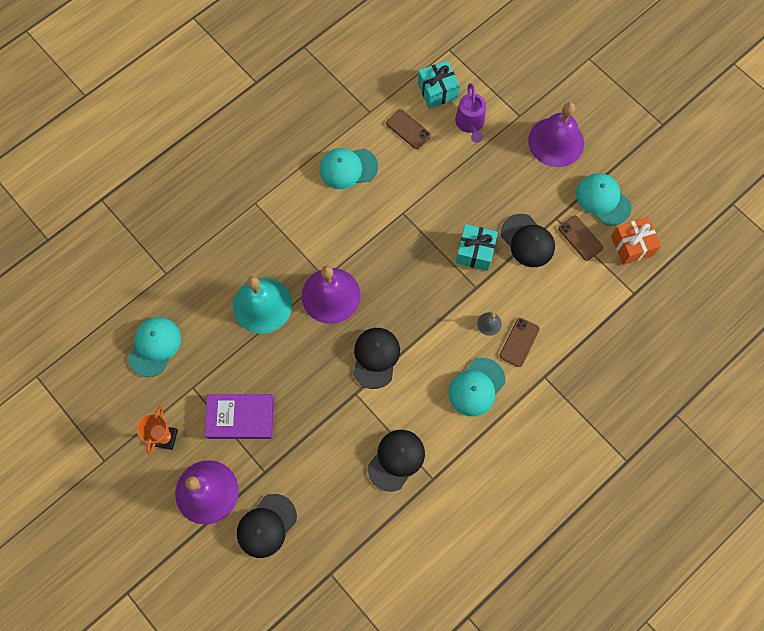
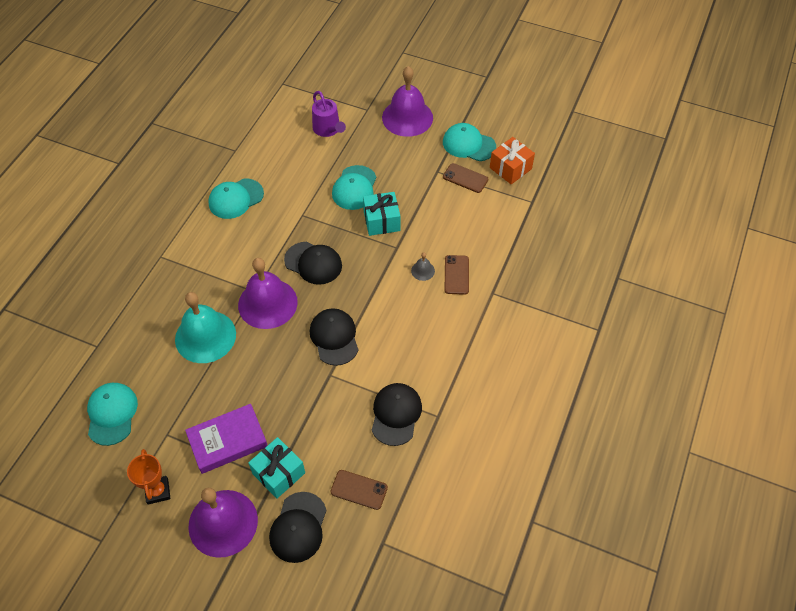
camera: 25 degrees left, 15 degrees down
(408, 129) = (276, 151): brown phone -> brown phone (359, 490)
(437, 91) = (287, 115): turquoise gift -> turquoise gift (278, 473)
(476, 387) = (438, 324): turquoise cap -> turquoise cap (354, 188)
(527, 241) = (422, 196): black cap -> black cap (313, 263)

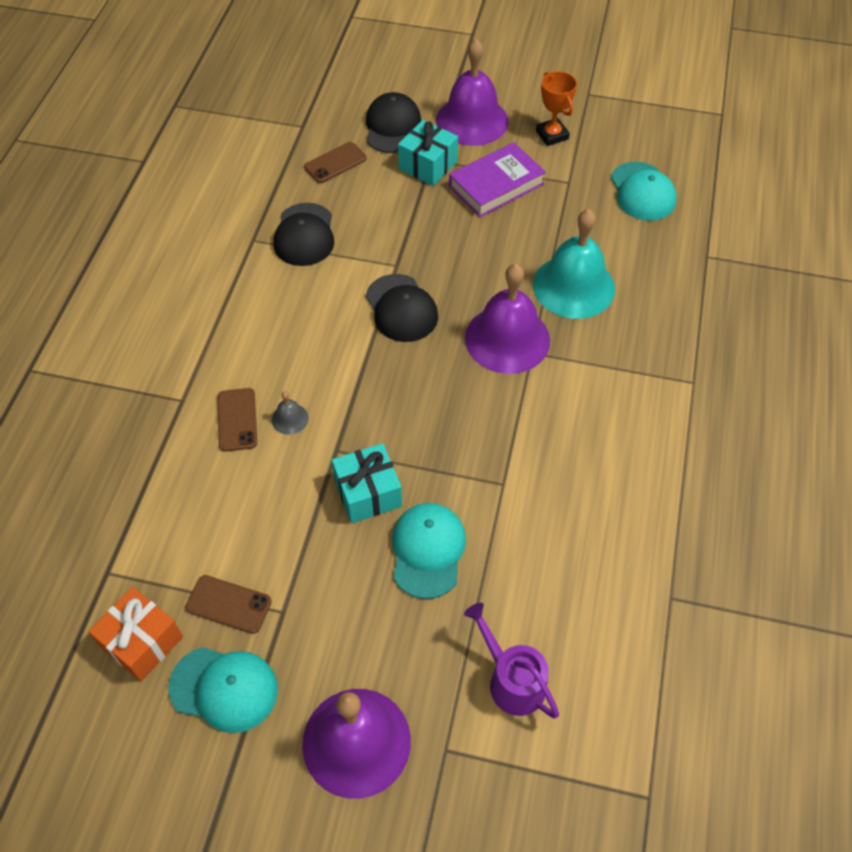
camera: 170 degrees right, 0 degrees up
(236, 199) = (624, 496): turquoise cap -> none
(313, 263) = (460, 406): black cap -> none
(359, 490) = (335, 163): brown phone -> brown phone turned 45 degrees counterclockwise

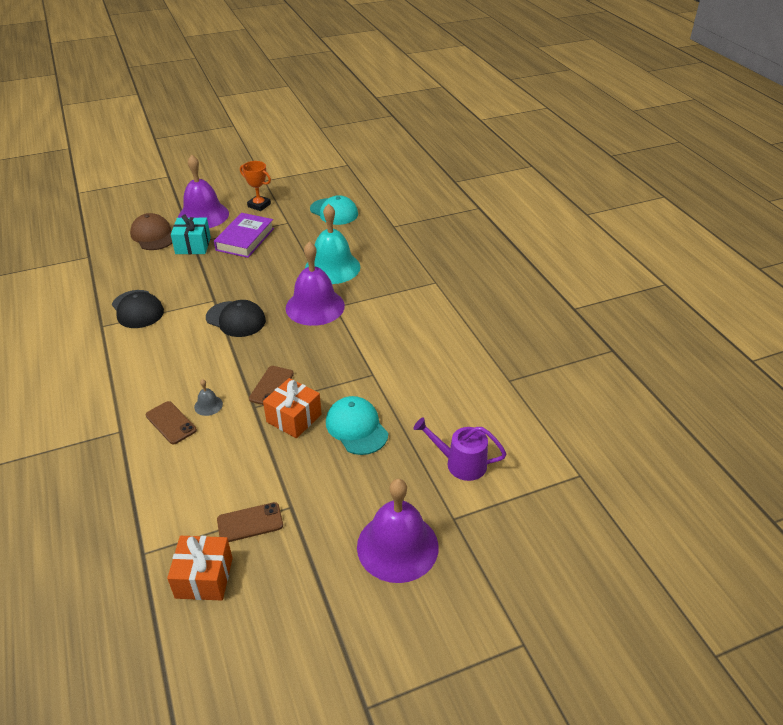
camera: 35 degrees left, 15 degrees down
(224, 688) = (286, 569): turquoise cap -> none
(335, 163) = (128, 266): brown phone -> brown phone (271, 386)
(368, 493) = (294, 418): turquoise gift -> orange gift
(392, 127) = (153, 235): black cap -> brown cap

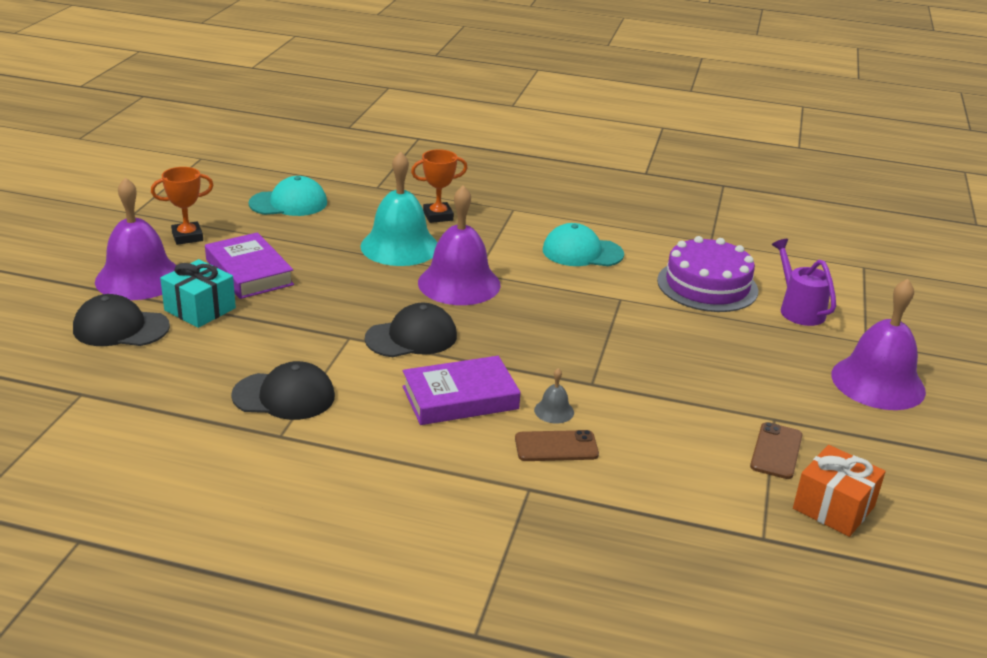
camera: 55 degrees left, 10 degrees down
(153, 235) = (121, 328): brown cap -> black cap
(189, 365) = (460, 398): none -> purple book
(271, 386) = (569, 360): brown phone -> none
(294, 418) = (639, 367): orange gift -> none
(356, 428) = (693, 339): turquoise cap -> turquoise cap (582, 252)
(387, 261) = (438, 216): none -> orange trophy
(440, 404) = (707, 285): none -> purple cake
(460, 463) = (798, 309): purple watering can -> purple watering can turned 105 degrees clockwise

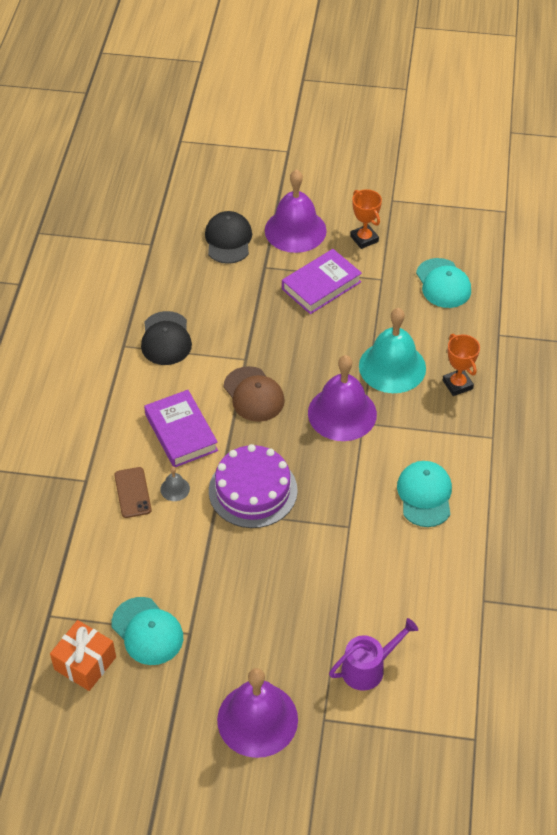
camera: 85 degrees right, 20 degrees up
(200, 309) = (262, 272): turquoise gift -> none
(411, 337) = (253, 394): black cap -> brown cap
(707, 285) = (392, 594): purple cake -> purple cake (253, 490)
(776, 451) = (147, 631): brown phone -> turquoise cap

